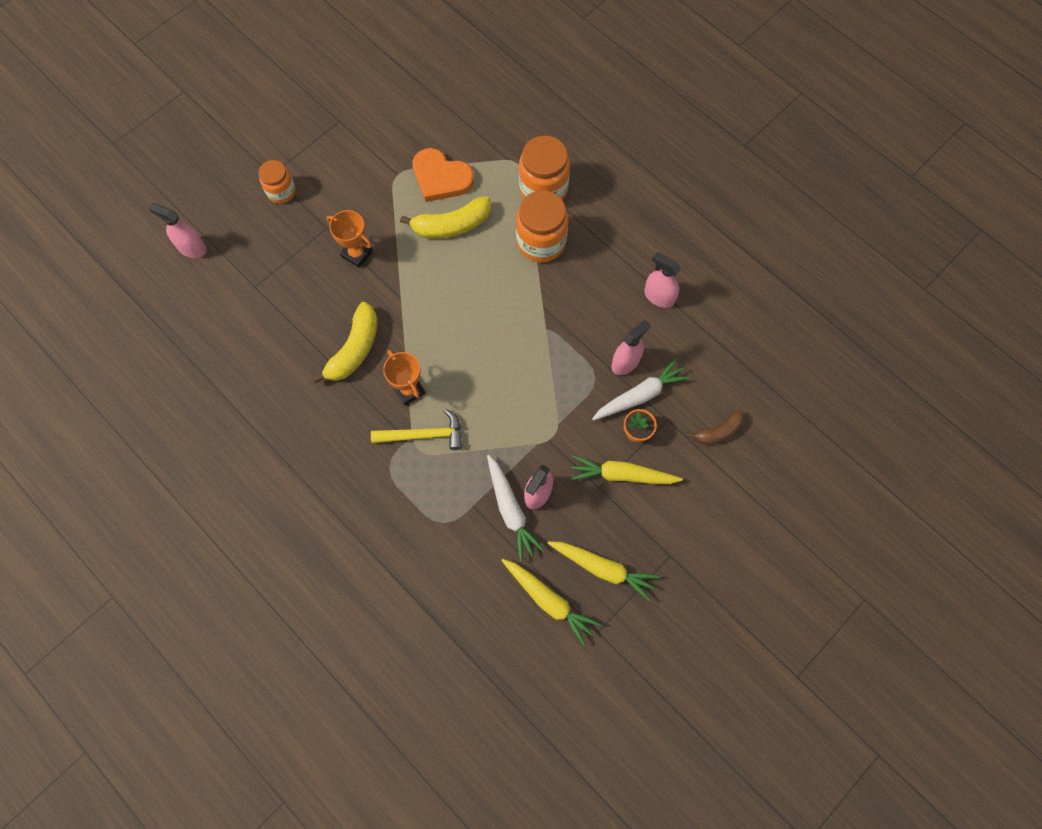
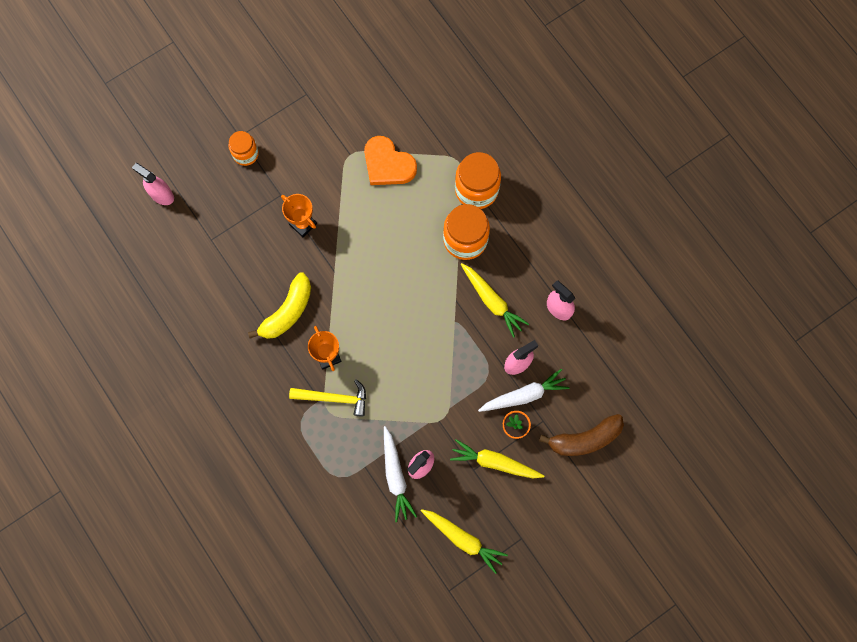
camera: 10 degrees right, 5 degrees up
(451, 225) = (389, 211): yellow banana -> none
(549, 600) = (413, 558): yellow carrot -> yellow carrot (492, 301)
(718, 432) = (584, 439): brown banana -> brown banana, size x1.62

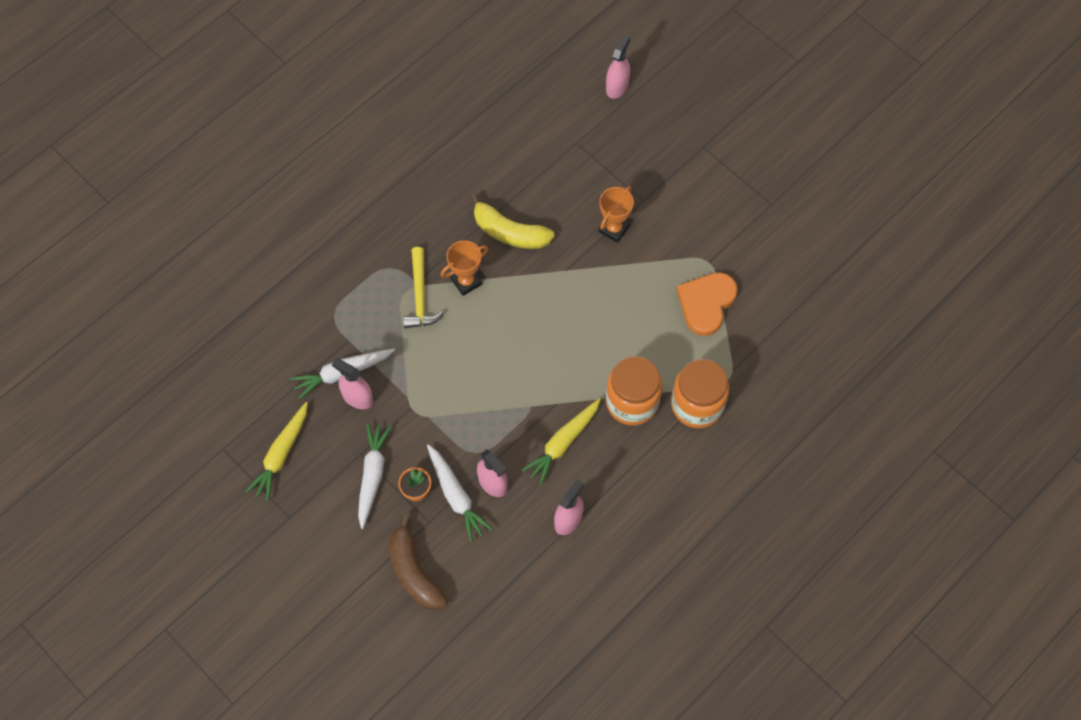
camera: 80 degrees right, 10 degrees down
(246, 154) = (683, 157): orange jar -> none
(495, 462) = (372, 475): yellow carrot -> white carrot

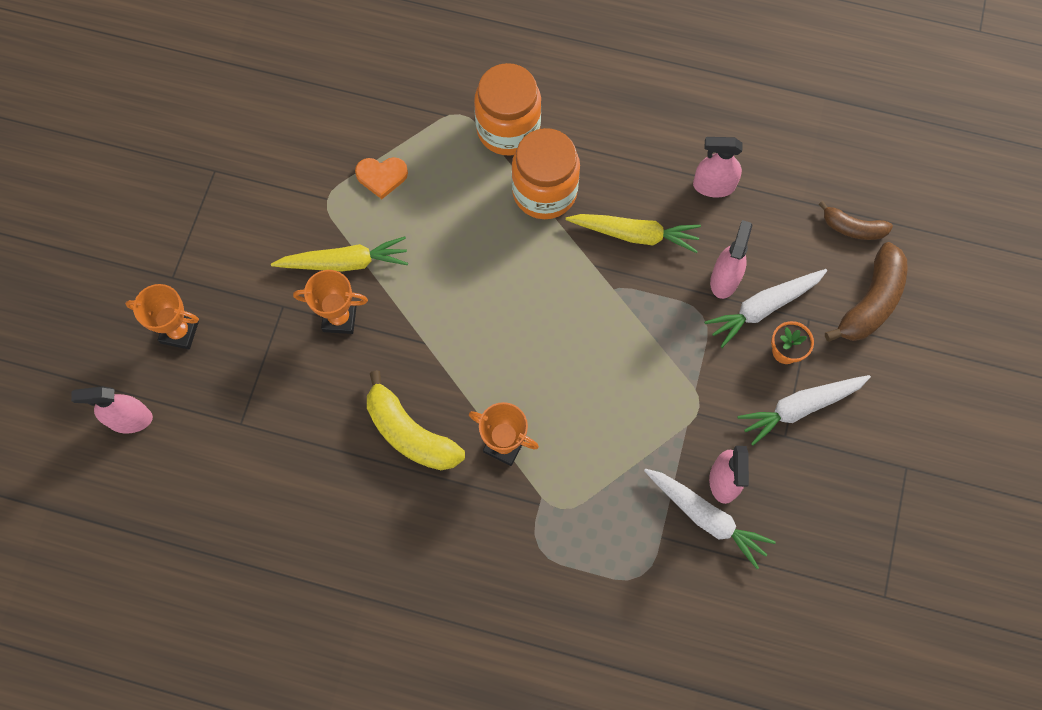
camera: 120 degrees left, 5 degrees up
(281, 455) = (846, 524): yellow carrot -> yellow carrot (345, 262)
(420, 296) = (555, 488): yellow hammer -> none
(456, 496) = (763, 308): white carrot -> white carrot turned 150 degrees counterclockwise
(476, 597) = (852, 228): none -> brown banana
(509, 232) = (410, 433): yellow banana -> yellow banana turned 135 degrees clockwise
(660, 135) = (179, 332): none -> orange trophy
(706, 303) = (381, 176): orange heart -> orange heart, size x0.60

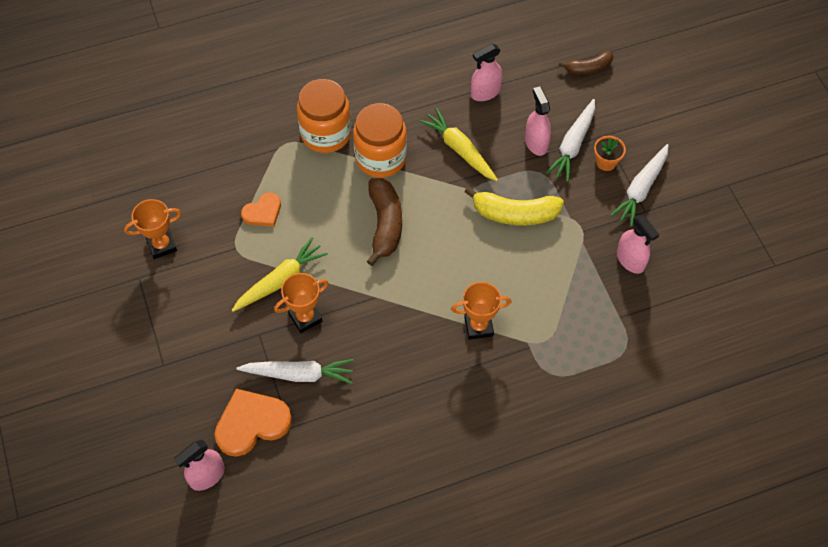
camera: 35 degrees left, 10 degrees down
(179, 332) = (197, 397): orange trophy -> orange trophy (162, 245)
(208, 395) = (252, 423): none -> orange heart
(410, 433) = (411, 359): yellow banana -> yellow banana (514, 214)
(635, 235) = (459, 149): yellow carrot -> yellow carrot turned 105 degrees counterclockwise
(706, 517) = (637, 288): white carrot -> white carrot (299, 374)
(870, 302) = (632, 104): brown banana -> brown banana (385, 224)

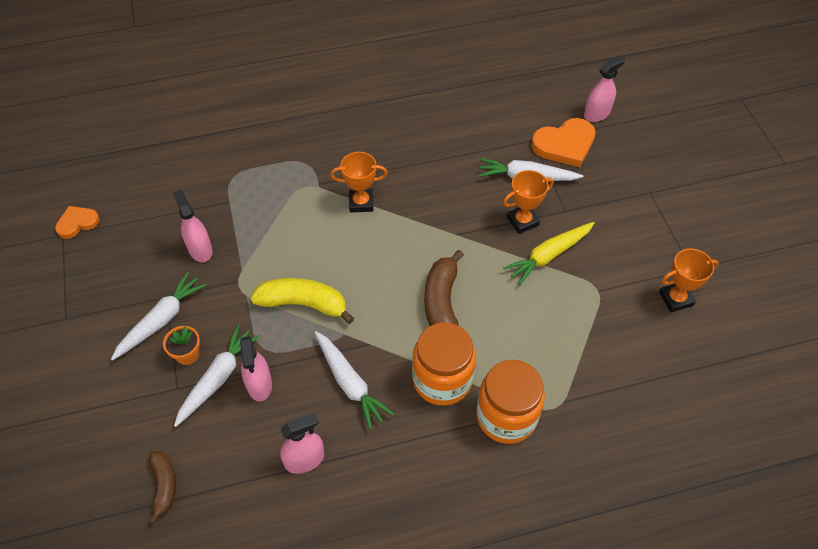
camera: 175 degrees left, 5 degrees down
(263, 212) = (573, 326): orange heart -> orange heart (77, 223)
(459, 149) = (350, 383): yellow carrot -> white carrot
(588, 68) = (164, 486): brown banana -> brown banana turned 90 degrees clockwise

